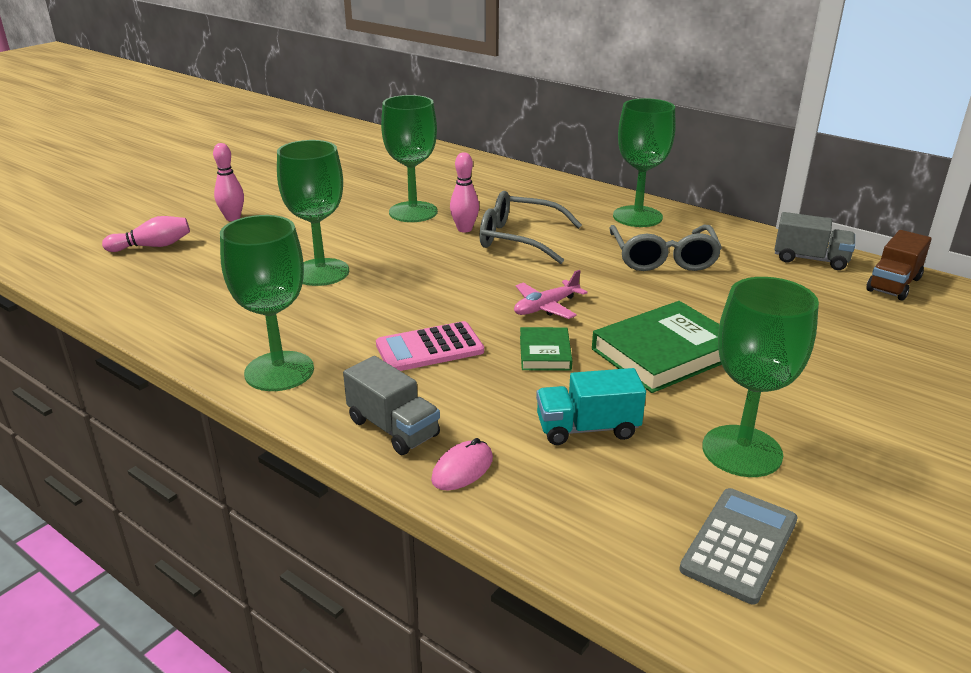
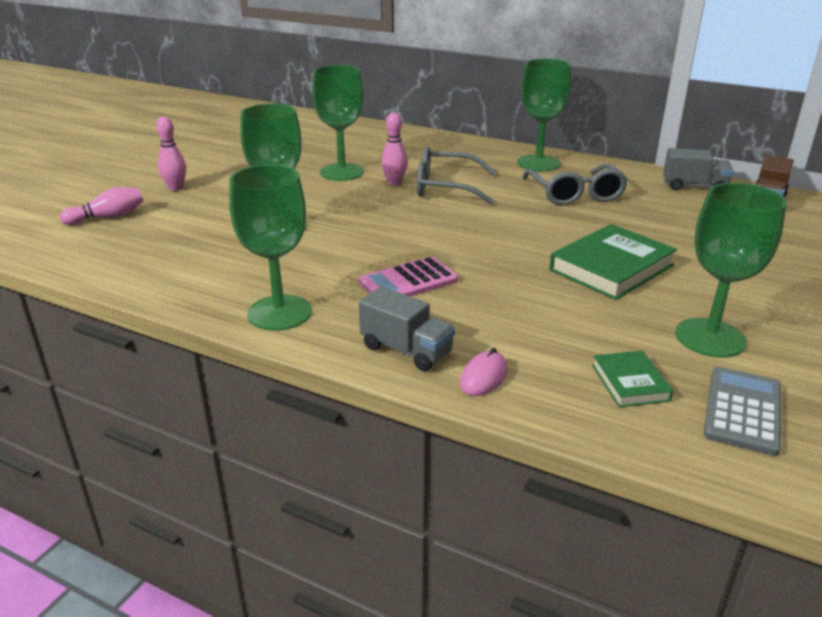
camera: 10 degrees left, 0 degrees up
(545, 353) = (511, 276): green book -> green book (630, 383)
(546, 307) = (494, 240): pink plane -> none
(587, 428) = (575, 333): turquoise truck -> none

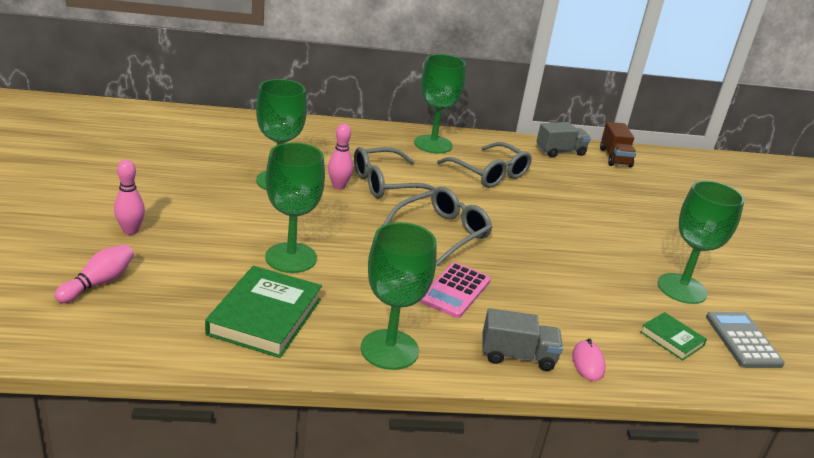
camera: 35 degrees left, 0 degrees up
(456, 233) = (442, 232): none -> grey glasses
(611, 268) = (577, 242): green book -> green book (265, 316)

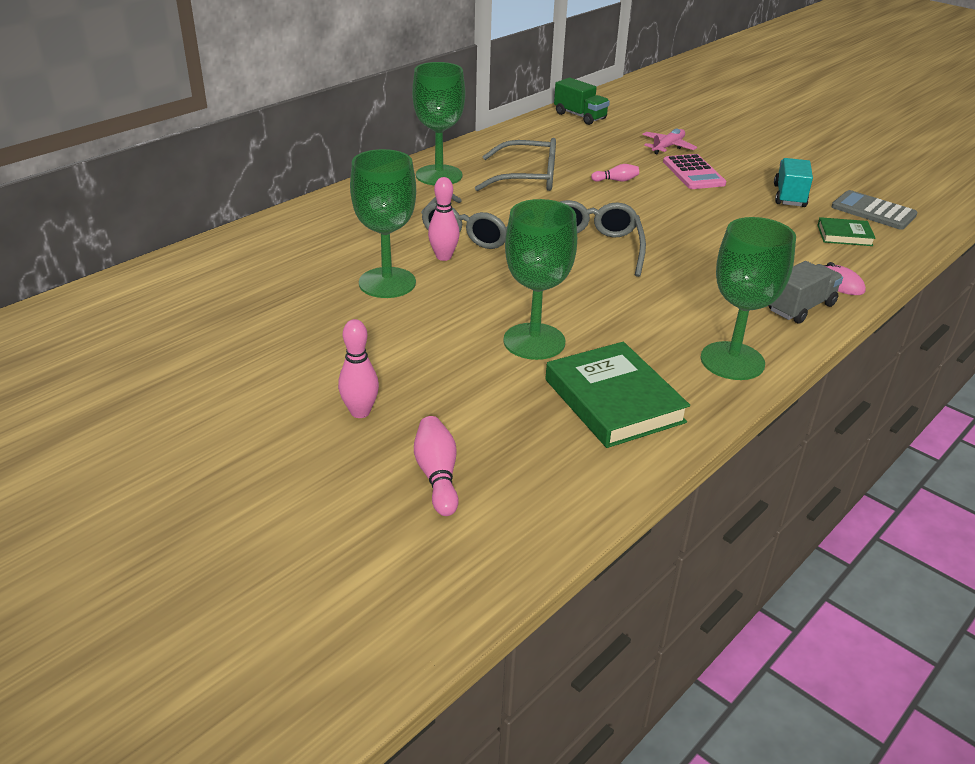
camera: 40 degrees left, 5 degrees up
(455, 290) = (683, 287): pink calculator -> pink calculator (693, 173)
(553, 206) = (616, 180): none -> pink bowling pin
(560, 151) = (537, 131): grey truck -> none
(615, 158) = (580, 116): brown truck -> green truck
(645, 207) = (667, 147): none -> pink plane
(682, 288) = (789, 196): green goblet -> turquoise truck

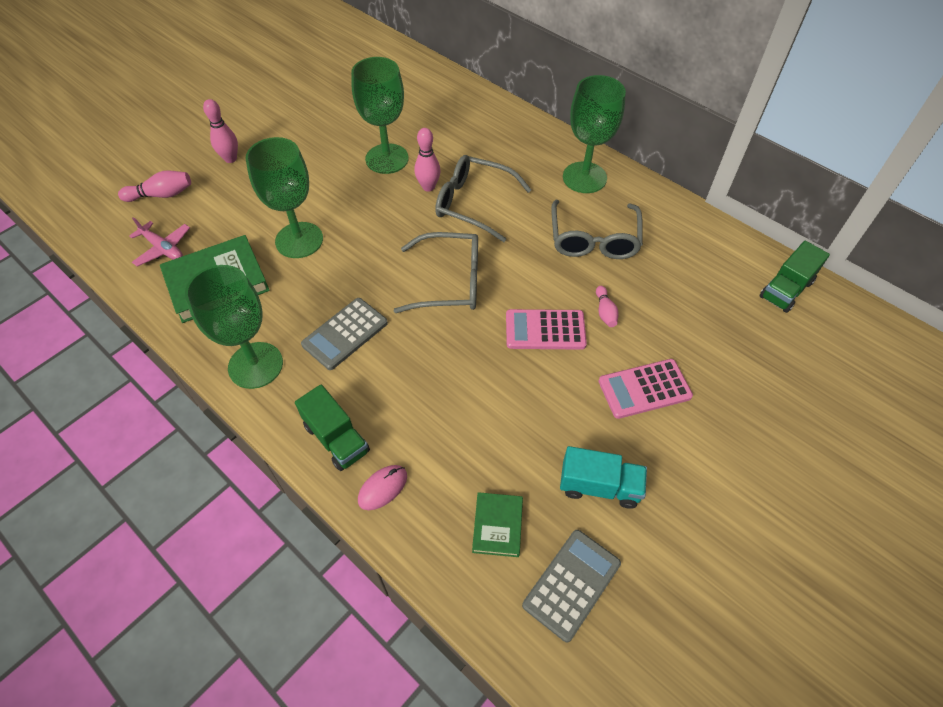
camera: 90 degrees right, 20 degrees up
(642, 206) = (545, 330): none -> pink calculator
(667, 147) = (718, 371): pink plane -> pink plane (163, 248)
(673, 306) = (345, 334): none -> grey calculator
(800, 307) = (337, 438): grey truck -> green truck

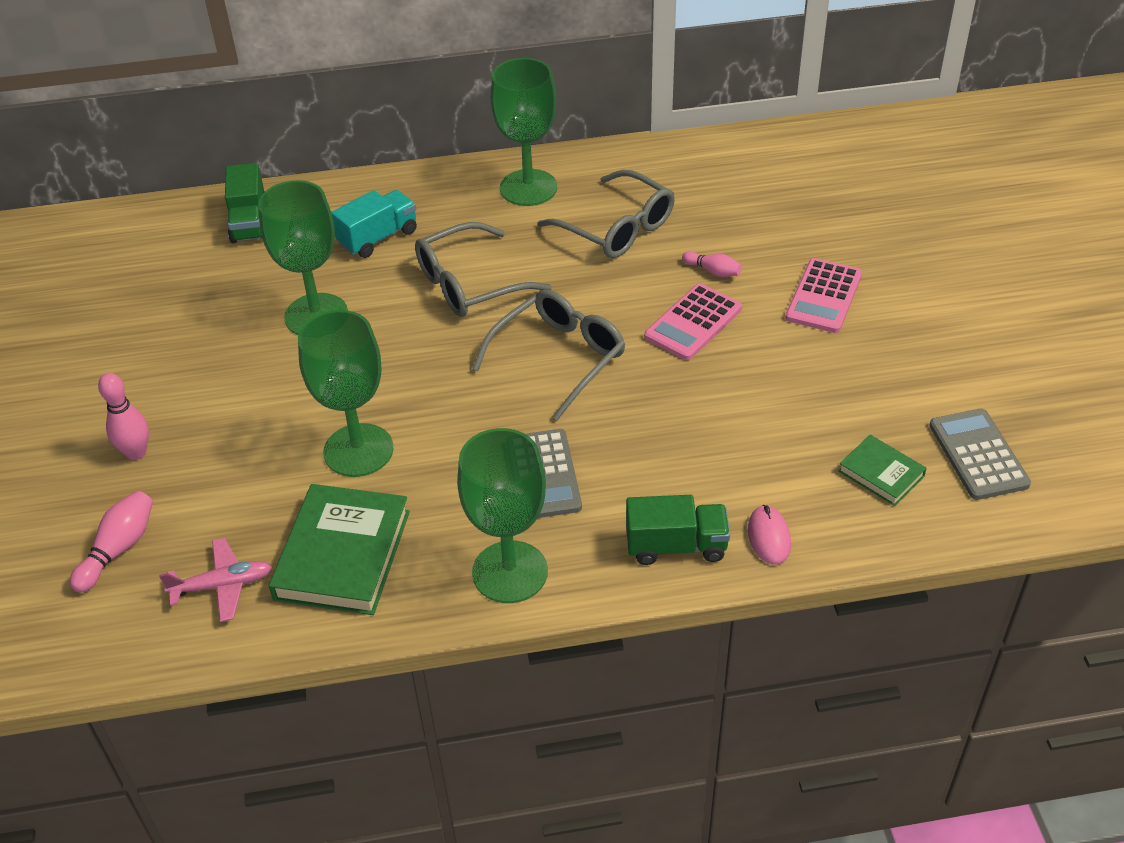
camera: 50 degrees left, 10 degrees down
(428, 187) = (402, 305): pink bowling pin -> none
(599, 486) = (897, 383): turquoise truck -> turquoise truck (378, 238)
(786, 289) = (803, 149): green truck -> green truck (250, 222)

